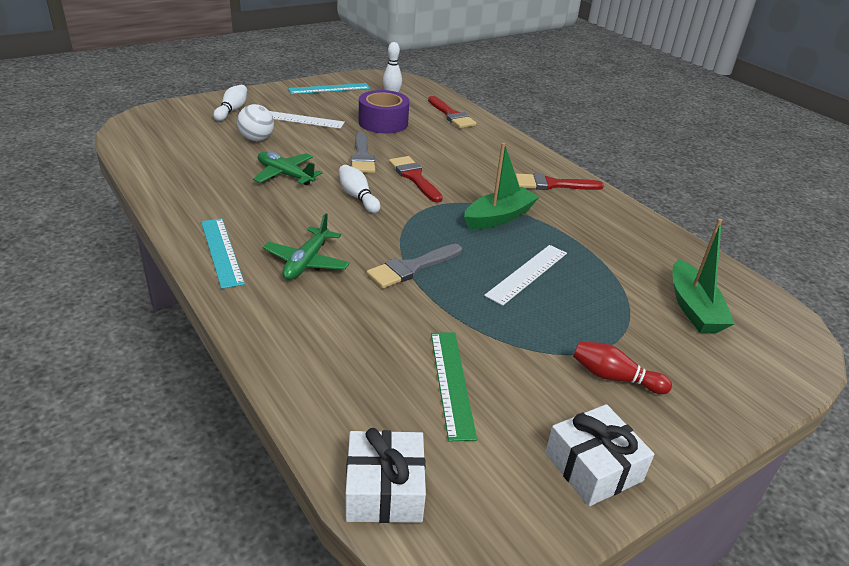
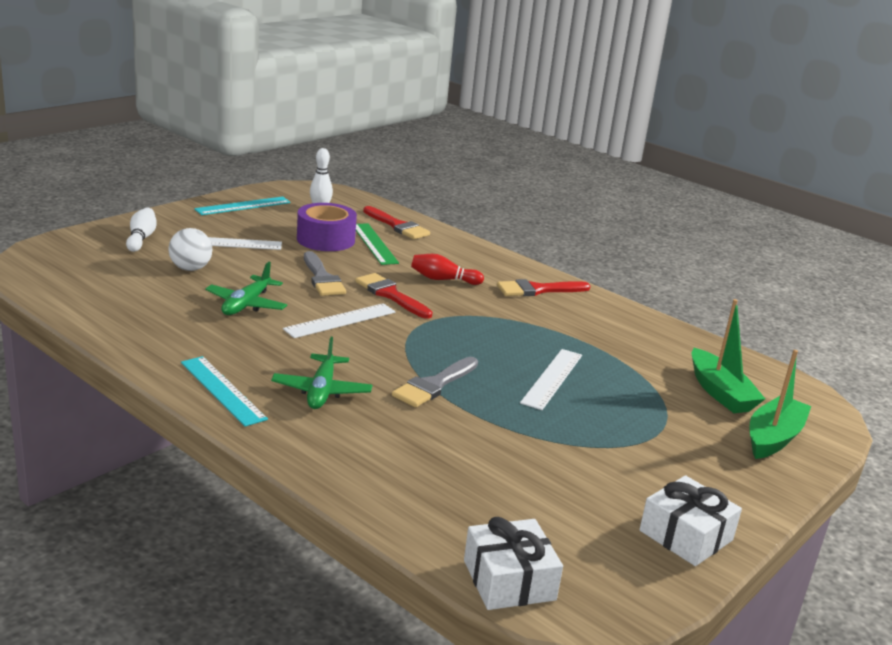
camera: 15 degrees left, 10 degrees down
(285, 175) = (246, 304): green plane -> green plane turned 90 degrees counterclockwise
(358, 197) = (340, 320): white bowling pin -> white ruler
(452, 383) = (526, 484): green ruler -> green ruler (374, 243)
(499, 217) = (498, 327): green boat -> green boat (773, 438)
(614, 377) = (673, 460): red bowling pin -> red bowling pin (443, 279)

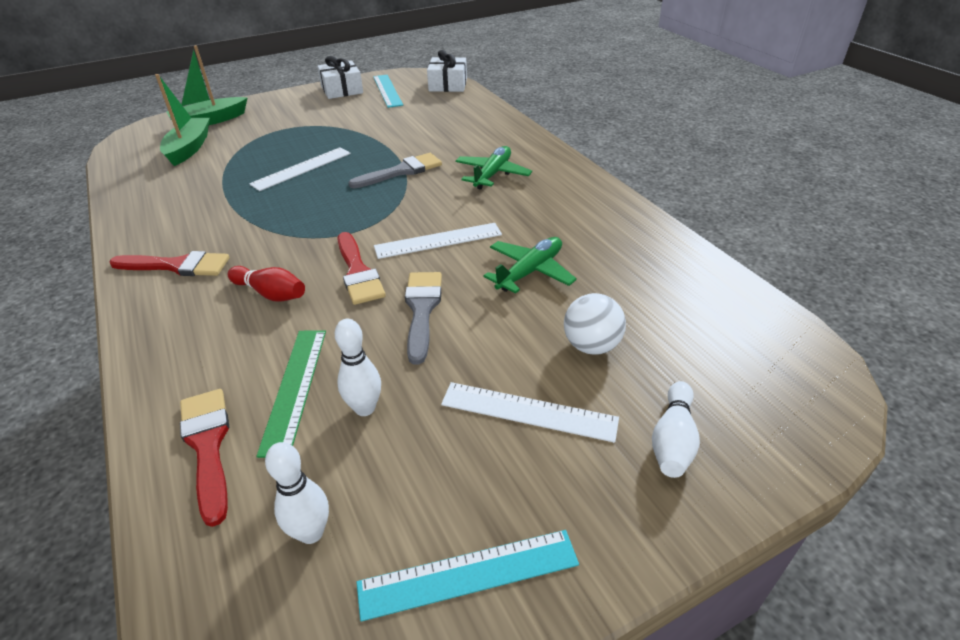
camera: 155 degrees left, 15 degrees up
(222, 390) = (570, 181): turquoise ruler -> turquoise ruler (387, 90)
(326, 239) = (365, 408): purple tape -> white bowling pin

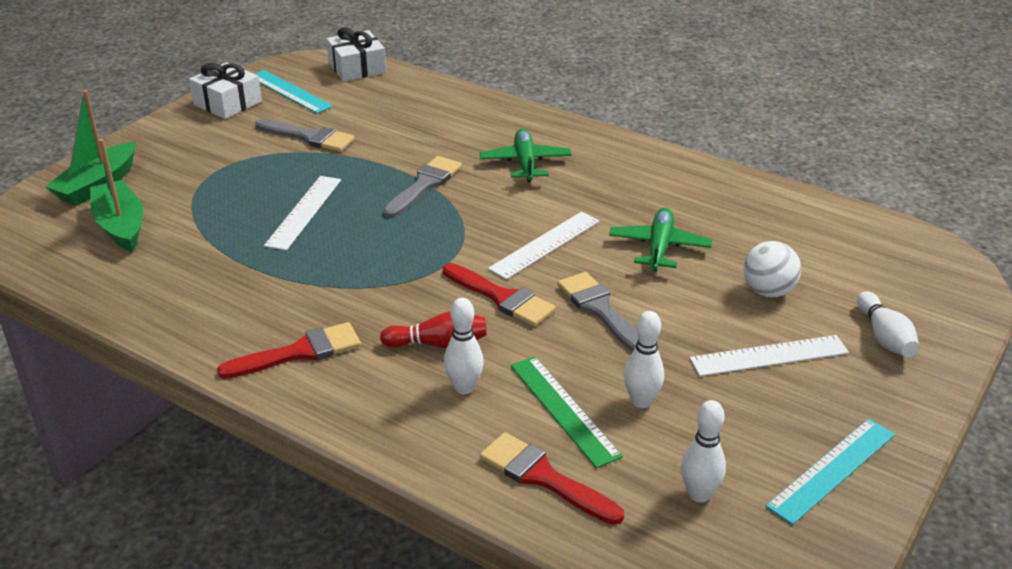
camera: 30 degrees left, 5 degrees down
(246, 337) = (464, 388): none -> white bowling pin
(364, 121) = (309, 137): none -> grey brush

